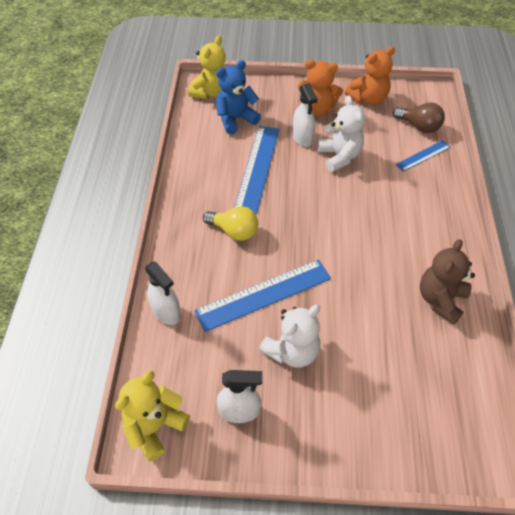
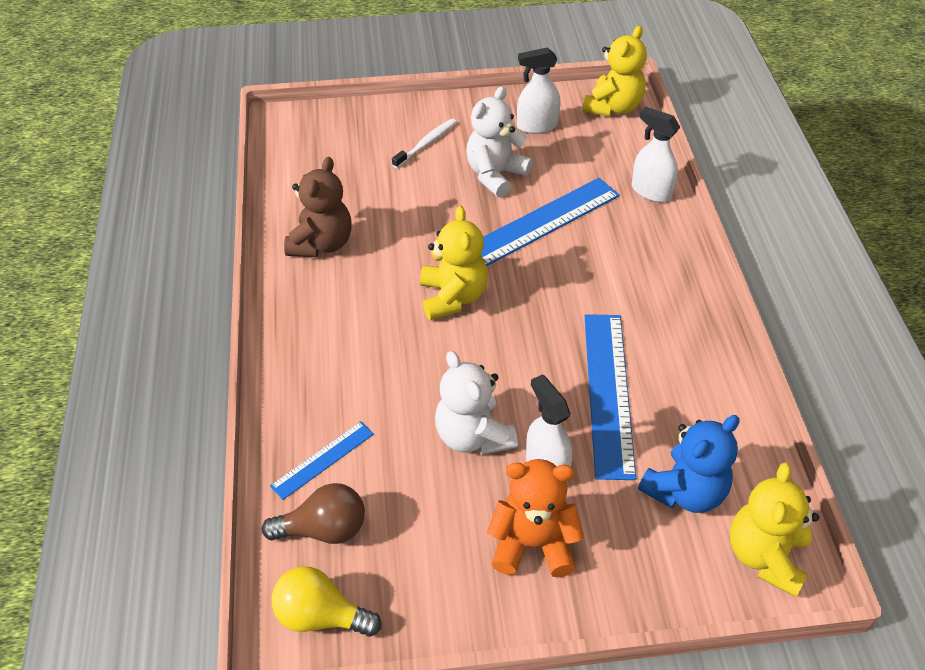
camera: 170 degrees right, 5 degrees down
(234, 231) = (607, 289): yellow light bulb -> yellow light bulb (320, 616)
(342, 240) = (453, 297): none -> yellow teddy bear
(351, 402) = (426, 144): none -> white toothbrush
(368, 98) = (429, 592): orange teddy bear -> none
(419, 126) = (324, 529): brown light bulb -> brown light bulb turned 150 degrees clockwise

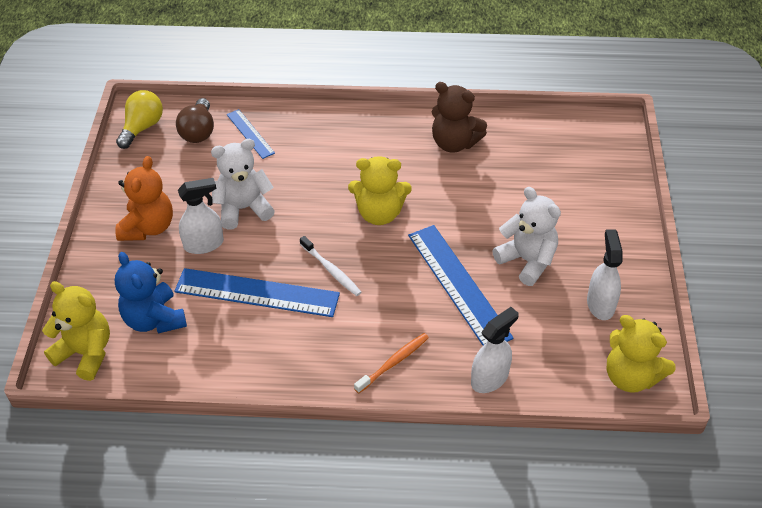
camera: 100 degrees right, 0 degrees up
(426, 144) = (577, 217): white toothbrush -> white toothbrush (331, 270)
(660, 260) = (393, 363): none -> orange toothbrush

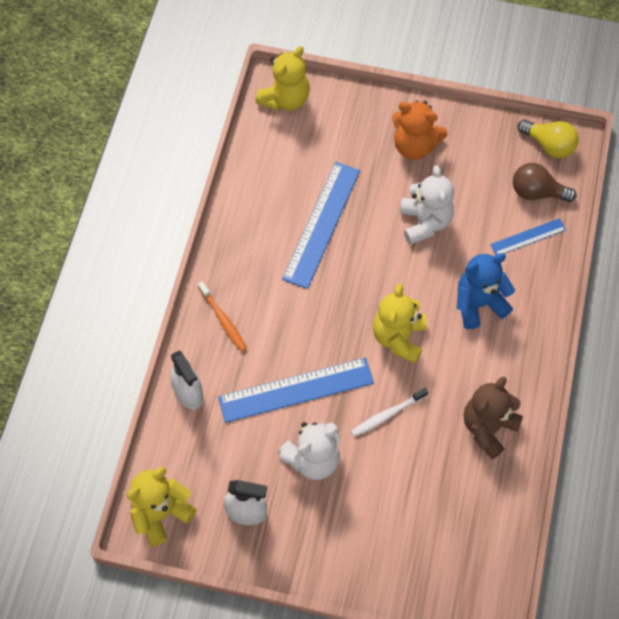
camera: 100 degrees right, 15 degrees up
(154, 319) = (309, 147): blue teddy bear -> blue teddy bear (479, 304)
(204, 244) = (386, 188): white spray bottle -> none
(331, 270) = (335, 286): white toothbrush -> white toothbrush (387, 414)

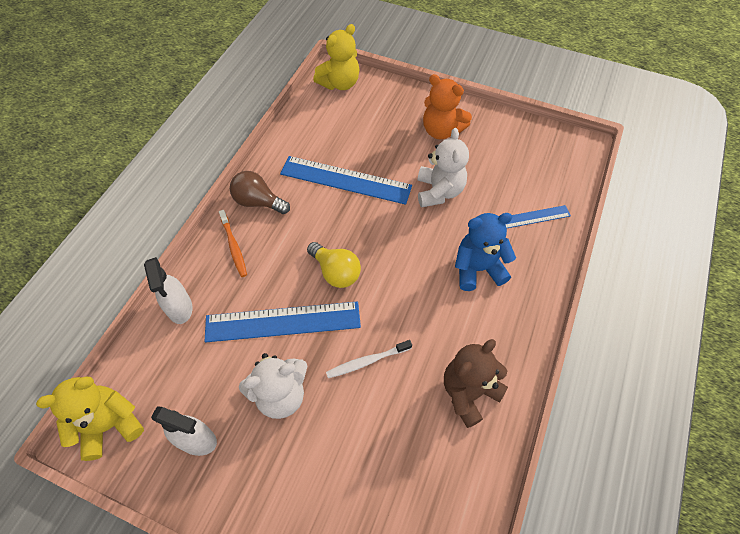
camera: 10 degrees right, 5 degrees down
(321, 224) = (345, 180): blue ruler -> blue ruler turned 75 degrees clockwise
(398, 337) = (394, 288): yellow teddy bear -> none
(537, 192) = (546, 181): brown light bulb -> brown light bulb (258, 202)
(549, 145) = (561, 145): yellow light bulb -> yellow light bulb (336, 272)

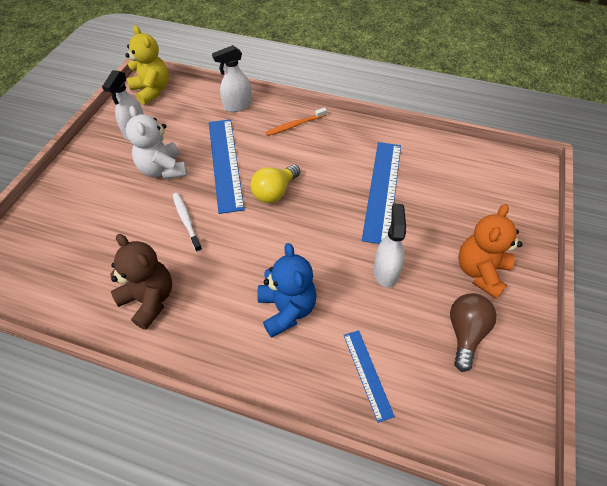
camera: 85 degrees right, 5 degrees down
(258, 202) = (343, 133): brown light bulb -> brown light bulb (465, 333)
(339, 83) = (517, 173): yellow teddy bear -> none
(439, 191) = (385, 271): white teddy bear -> white spray bottle

